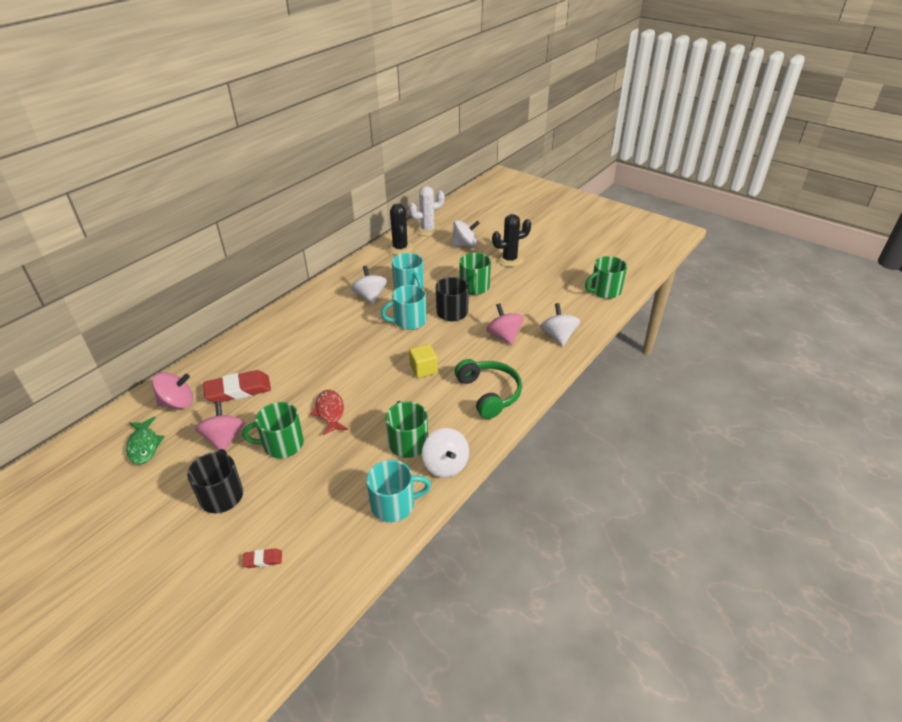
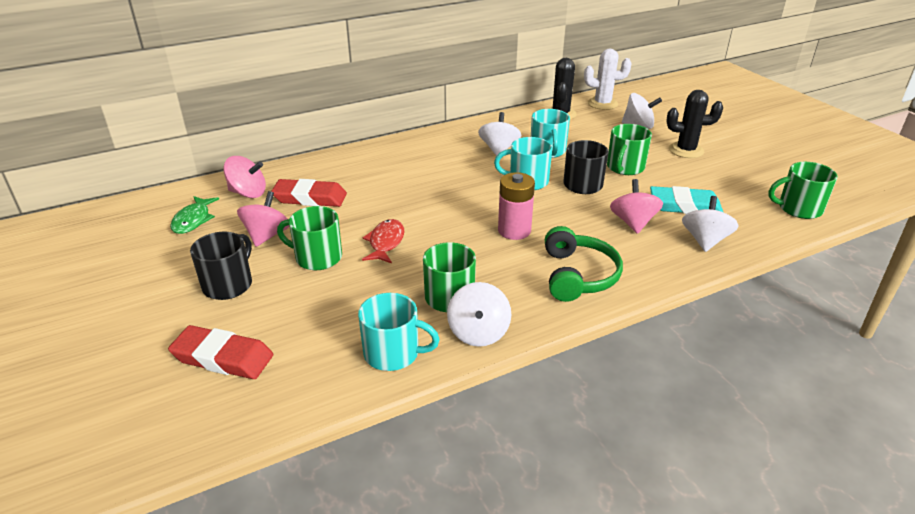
camera: 25 degrees right, 5 degrees down
(263, 560) = (223, 357): red eraser -> red eraser, size x2.15
(423, 369) = (514, 230): yellow cube -> pink battery
(532, 310) = (685, 206): none -> turquoise eraser

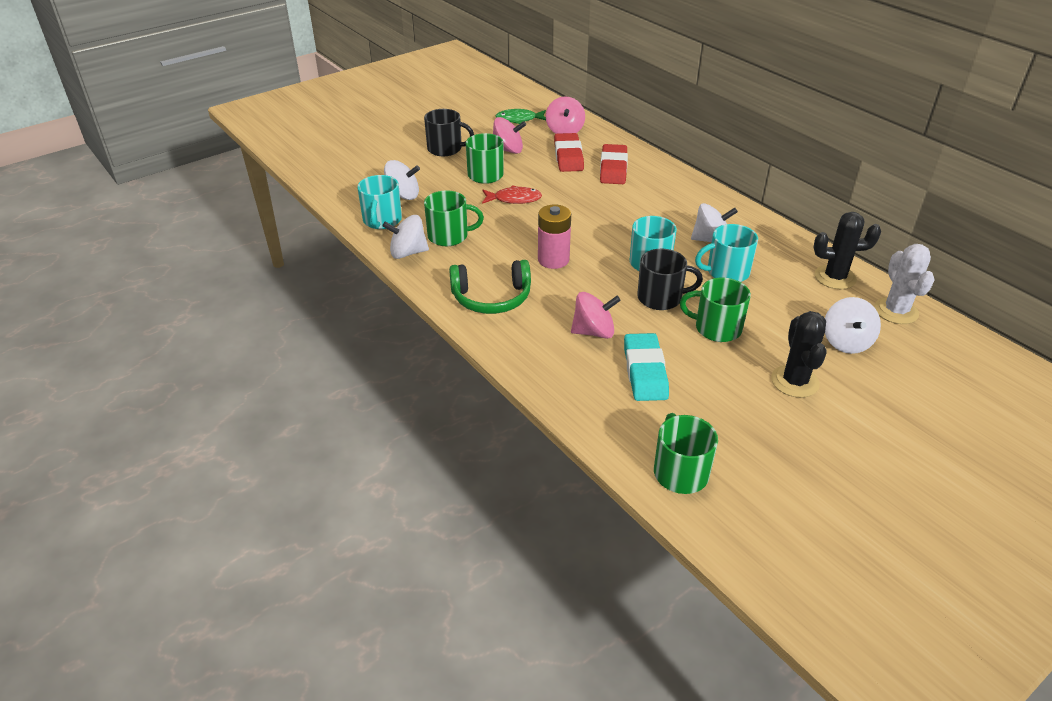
camera: 80 degrees right, 5 degrees up
(223, 357) = (373, 163): red eraser -> red eraser (613, 168)
(705, 241) = (575, 381): white spinning top -> white spinning top (403, 195)

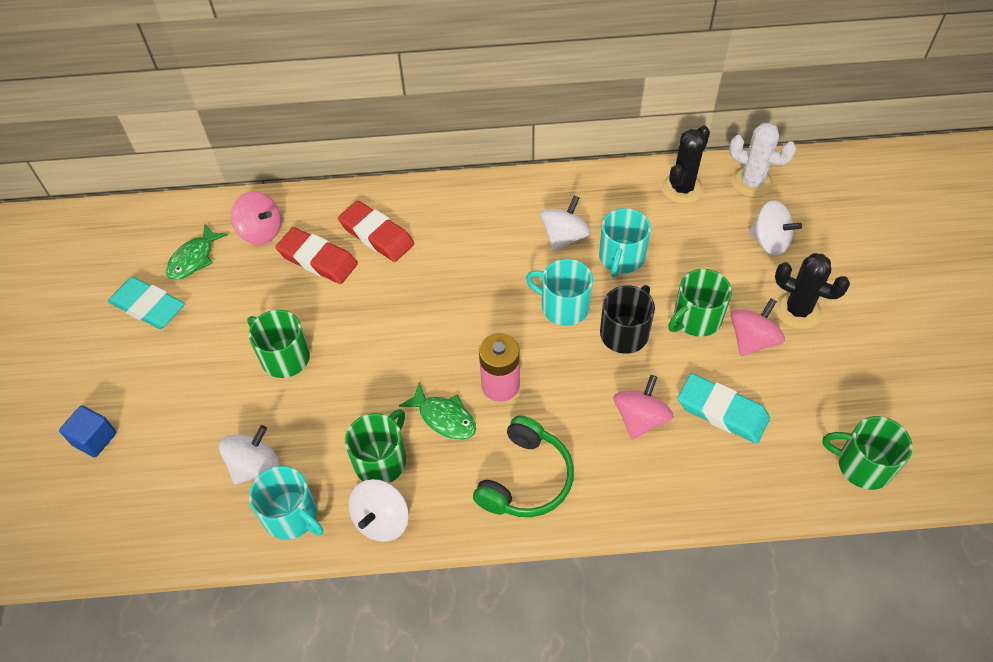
camera: 55 degrees left, 15 degrees up
(372, 142) = (95, 439): none -> blue cube
(445, 149) = (189, 367): black mug -> none
(471, 120) = (148, 307): none -> turquoise eraser
(504, 247) = (444, 418): none -> green fish
(508, 150) = (252, 307): pink spinning top -> pink spinning top (752, 340)
(514, 199) = (359, 357): red fish -> none

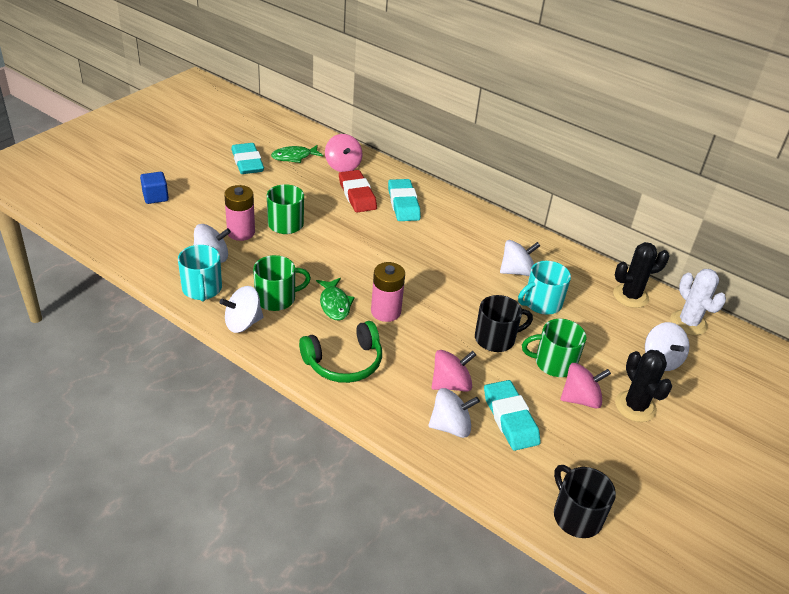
camera: 35 degrees right, 15 degrees down
(249, 408) = (241, 232): none -> pink battery
(377, 235) = (403, 204): red eraser -> turquoise eraser
(563, 306) = (472, 302): turquoise mug -> none
(686, 465) = (450, 426): none -> white spinning top
(862, 465) = (576, 516): green mug -> black mug

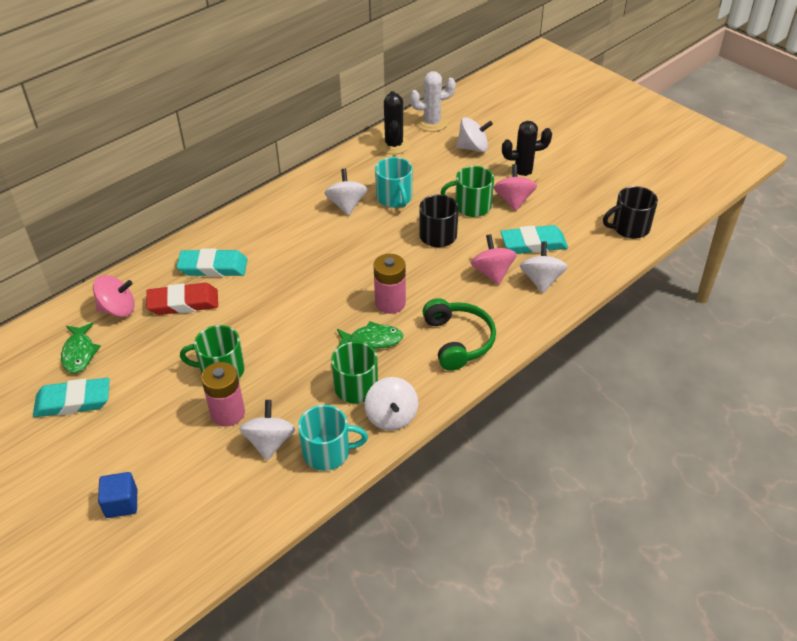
camera: 75 degrees left, 5 degrees up
(554, 363) = (471, 206): green mug -> green mug turned 75 degrees clockwise

